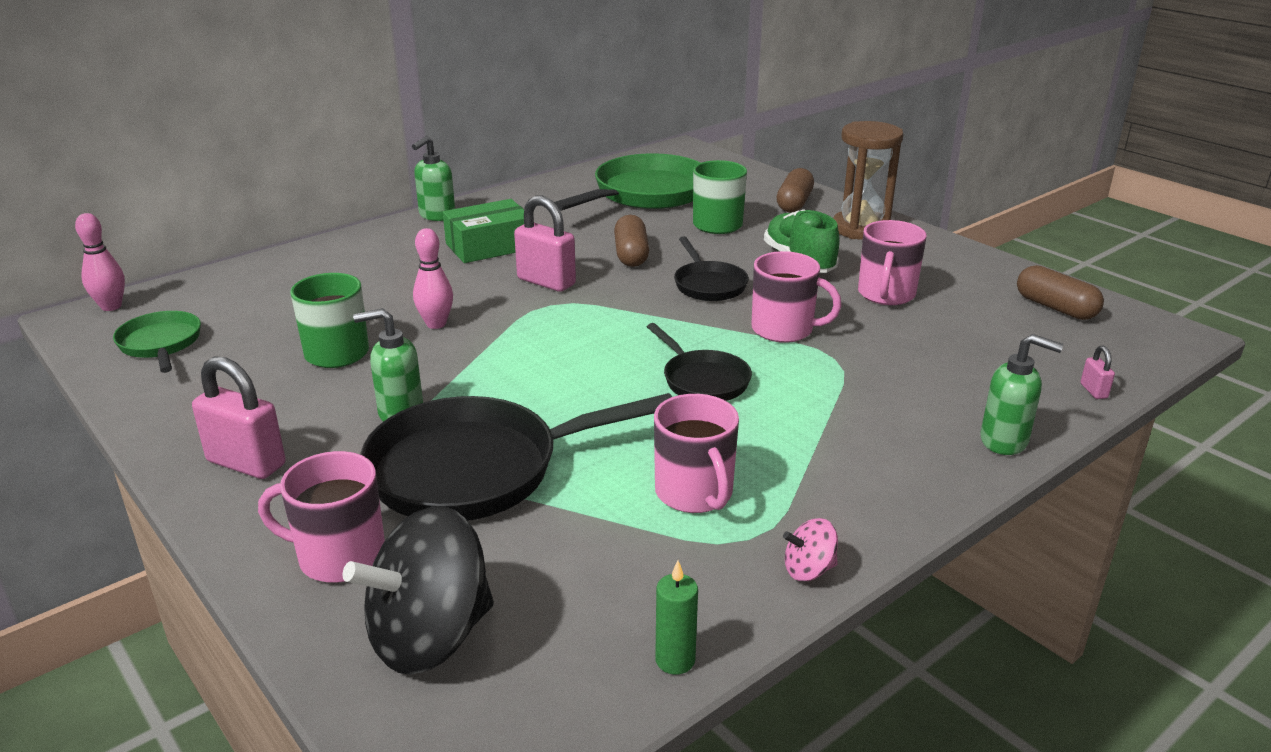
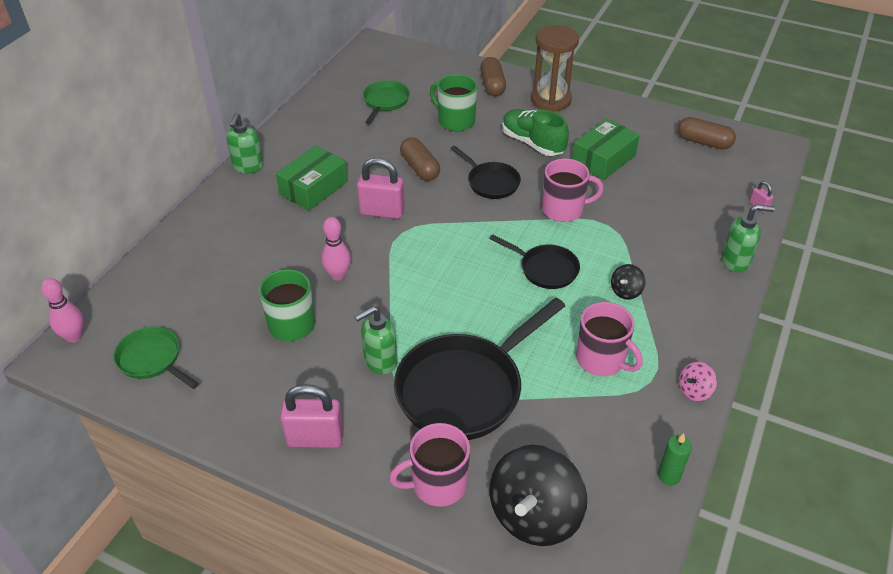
camera: 25 degrees left, 15 degrees up
(646, 194) = (385, 102): green pan -> green pan, size x0.53
(799, 431) = (626, 291): none -> black spinning top
(886, 294) = (603, 159): pink mug -> green box

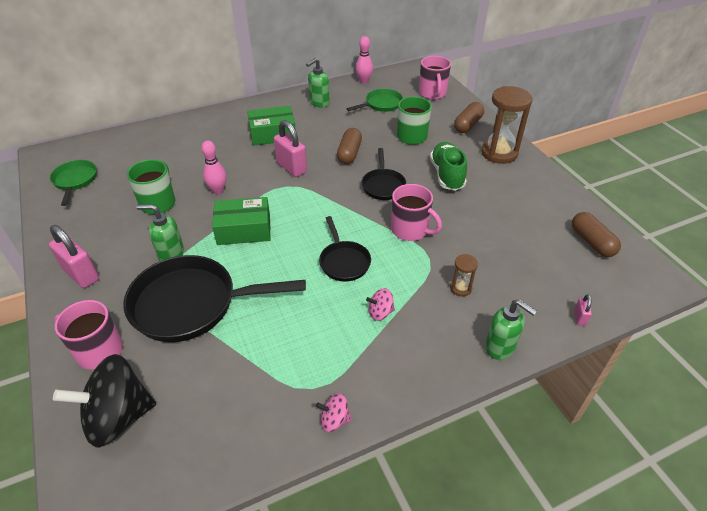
camera: 40 degrees right, 0 degrees up
(74, 337) = (62, 149): pink bowling pin -> pink bowling pin (364, 81)
(248, 167) = (254, 105): green soap dispenser -> green soap dispenser (319, 103)
(601, 360) = (299, 348): pink mug -> pink mug (432, 93)
(603, 159) = (487, 212): green box -> green box (244, 230)
(626, 291) = (380, 312): black spinning top -> pink spinning top
(659, 234) = (460, 288): none -> brown hourglass
(669, 476) = (232, 466): green candle -> none

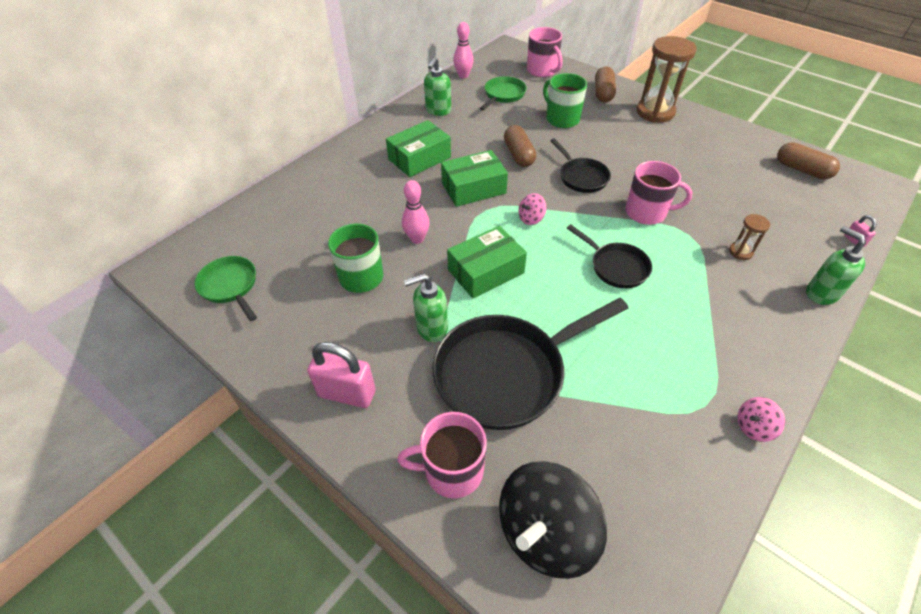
camera: 25 degrees left, 5 degrees up
(291, 168) = (473, 188): pink padlock -> green box
(380, 312) = (695, 303): pink spinning top -> pink spinning top (531, 218)
(447, 175) = (629, 147): green shoe -> none
(500, 347) = (821, 293): green soap dispenser -> green soap dispenser turned 135 degrees counterclockwise

